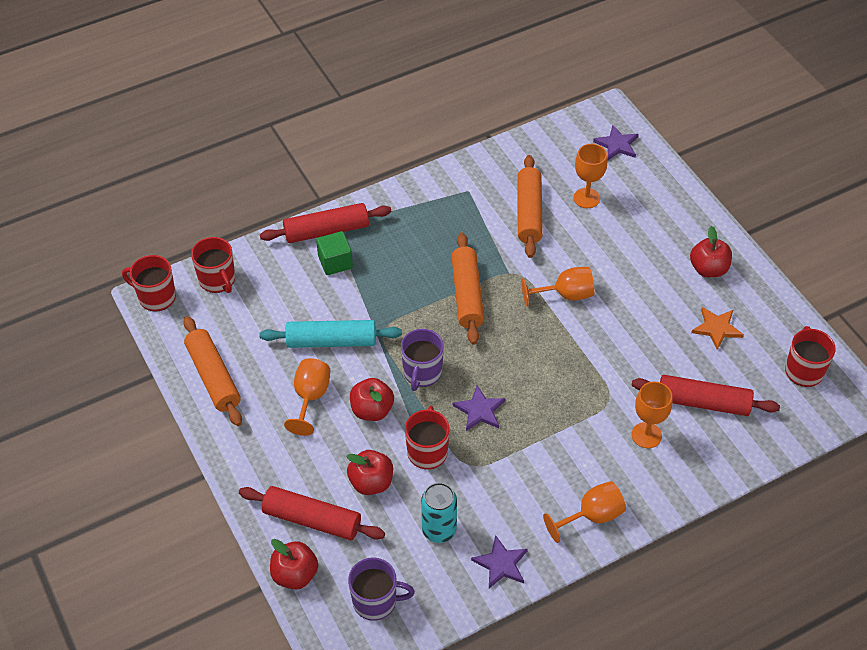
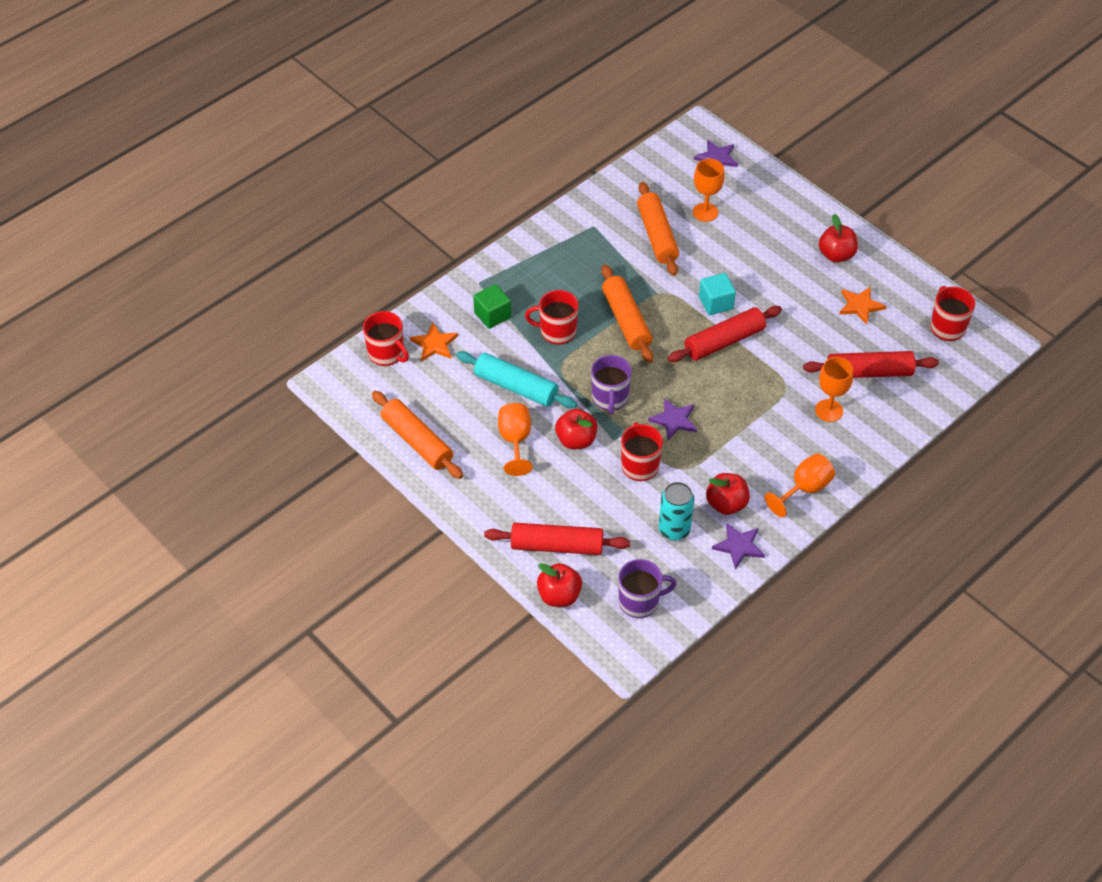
camera: 15 degrees left, 0 degrees up
(156, 297) = (333, 381): red mug -> red mug (557, 331)
(267, 280) = (434, 344): none -> orange star
(326, 231) = (473, 288): red rolling pin -> red rolling pin (724, 341)
(331, 341) = (516, 387): turquoise rolling pin -> turquoise rolling pin turned 45 degrees clockwise
(371, 482) = (598, 503): red apple -> red apple (726, 504)
(565, 295) = (716, 303): orange goblet -> turquoise cube

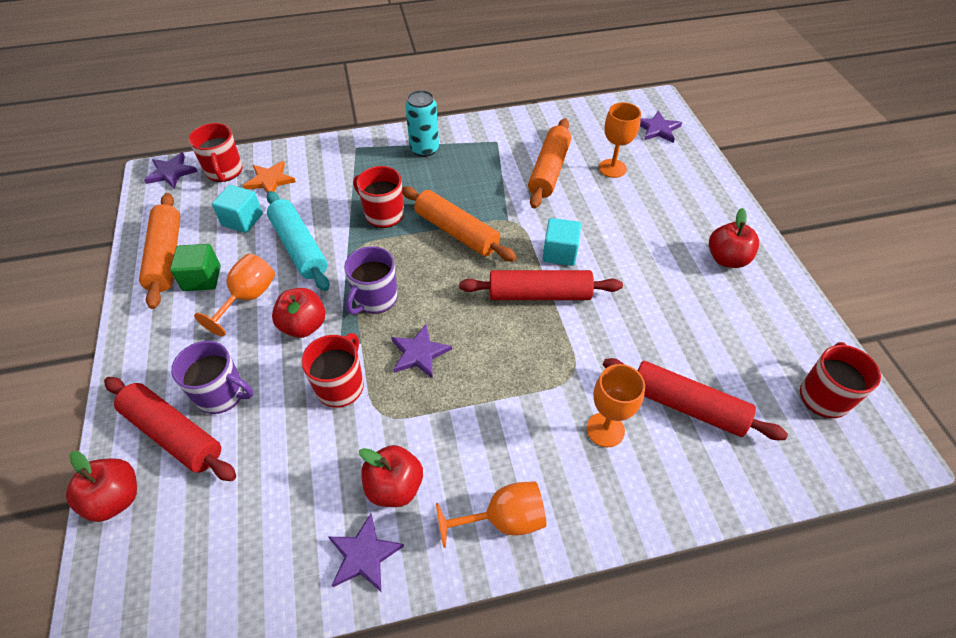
camera: 30 degrees right, 0 degrees up
(340, 375) = (171, 172): none -> purple star
(447, 386) = (242, 220): none -> turquoise cube
(492, 315) = (341, 177): green cube -> green cube (202, 278)
(626, 320) = (457, 232): orange rolling pin -> orange rolling pin turned 60 degrees counterclockwise
(640, 602) = (187, 563): purple mug -> purple mug (222, 394)
(674, 530) = (309, 486): turquoise can -> turquoise can (424, 149)
(860, 306) = (723, 323): orange star -> none

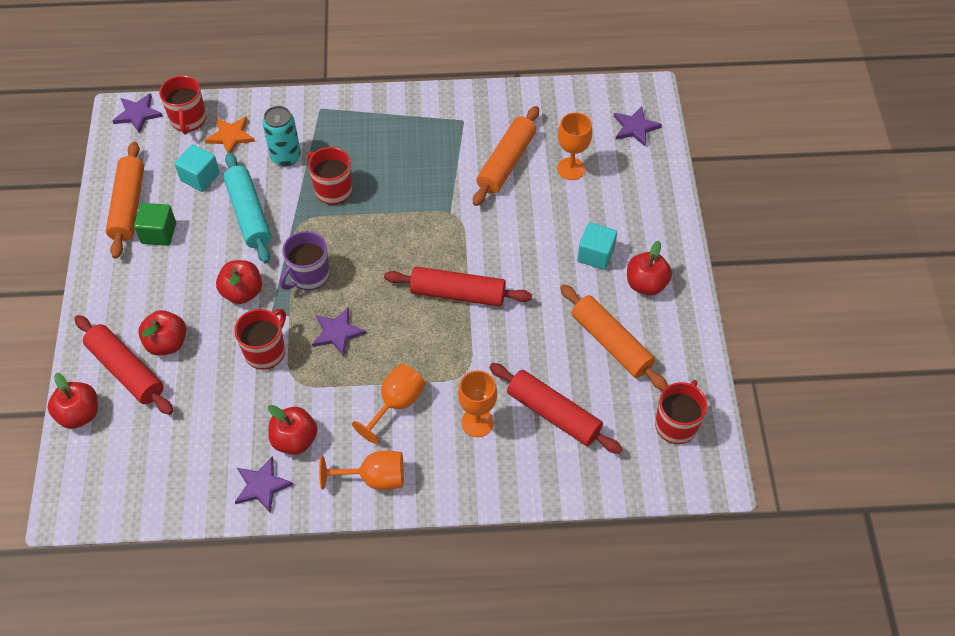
camera: 10 degrees right, 5 degrees up
(222, 394) = (167, 343): purple mug -> red apple
(248, 298) = (197, 258): orange goblet -> orange goblet (396, 404)
(424, 149) = (388, 120): turquoise can -> turquoise can (286, 157)
(457, 232) = (398, 218): orange rolling pin -> orange rolling pin (611, 343)
(560, 253) = (489, 255): turquoise cube -> turquoise cube (595, 255)

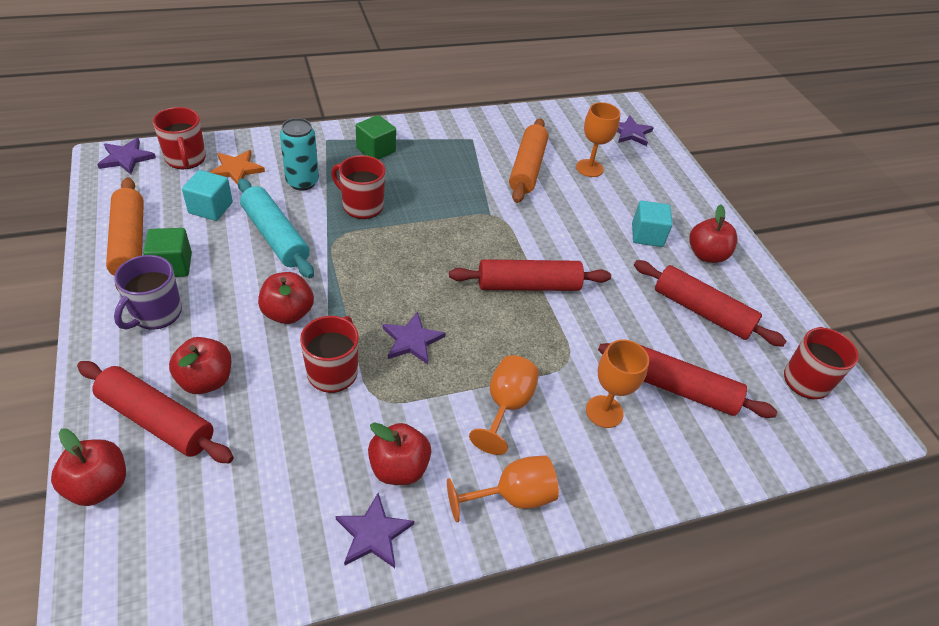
camera: 20 degrees left, 10 degrees down
(309, 276) = (361, 288): purple mug -> purple mug (156, 313)
(364, 126) = (376, 150): none -> green cube
(611, 343) = (702, 311): orange rolling pin -> red rolling pin

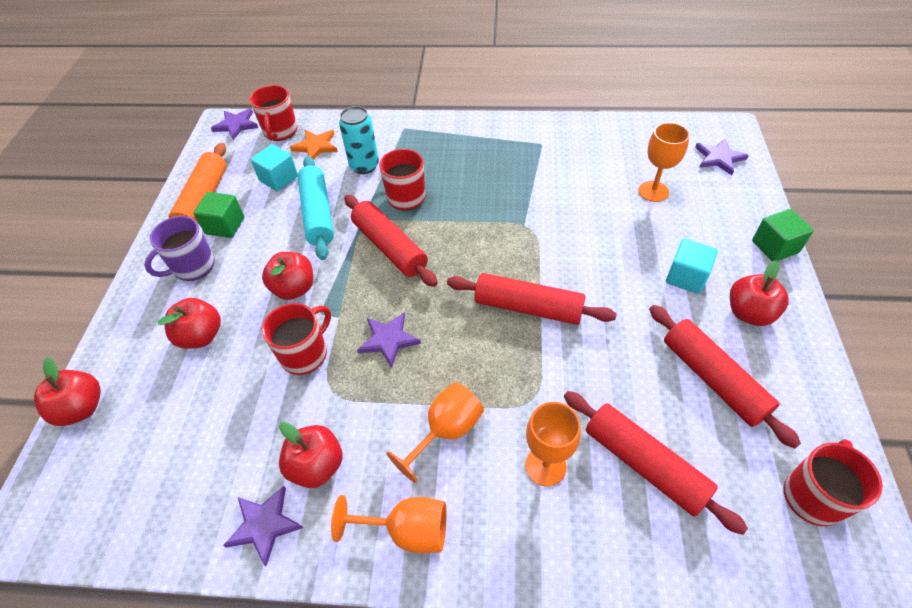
camera: 30 degrees right, 5 degrees up
(157, 420) = (149, 362): red rolling pin -> red rolling pin (390, 247)
(376, 150) = (443, 144): green cube -> green cube (775, 247)
(527, 168) = (584, 182): orange rolling pin -> none

